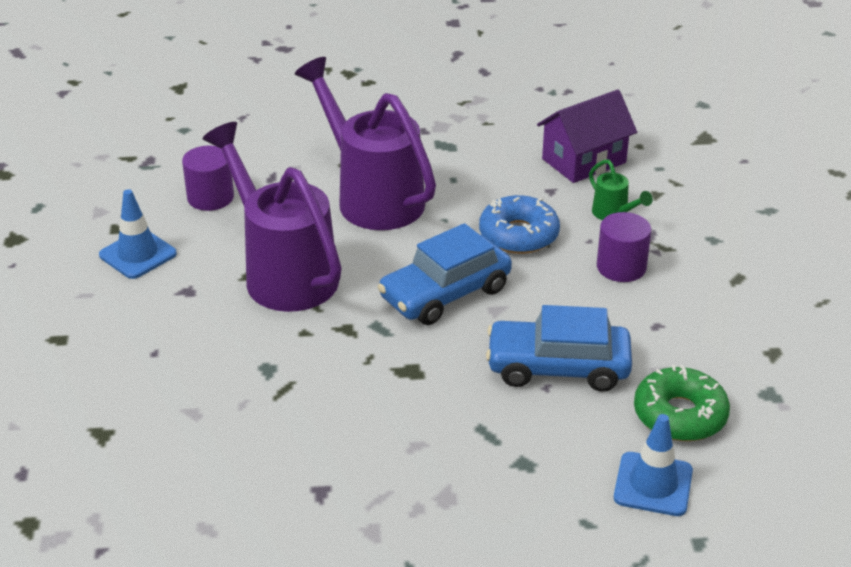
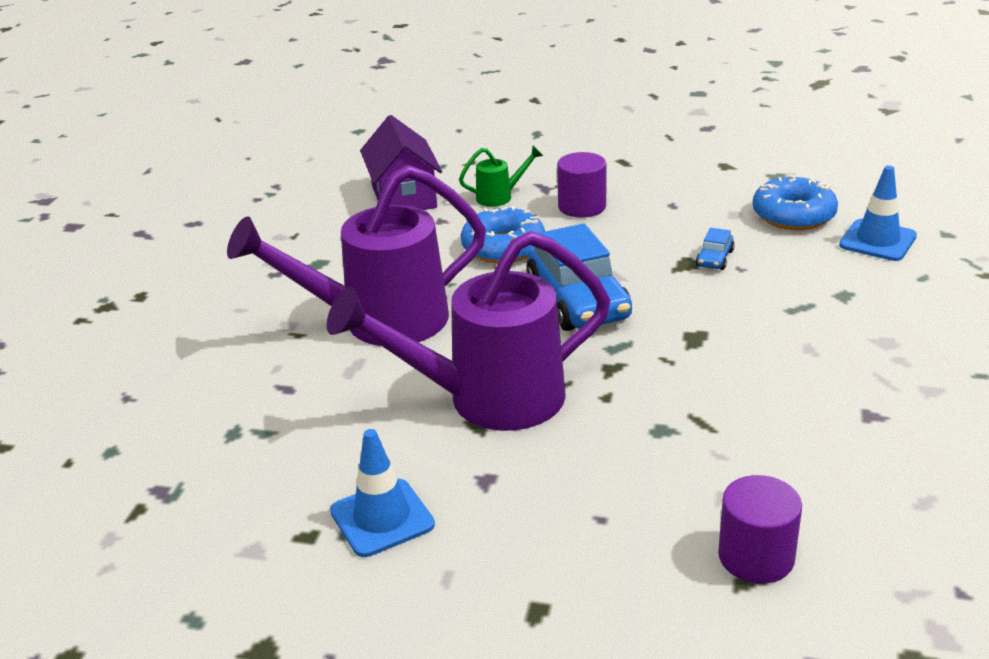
camera: 70 degrees left, 5 degrees down
(210, 197) = (294, 442): purple cylinder -> purple cylinder (756, 557)
(558, 367) = (714, 258): blue car -> blue car, size x0.43
(679, 415) = (793, 215): green donut -> blue donut

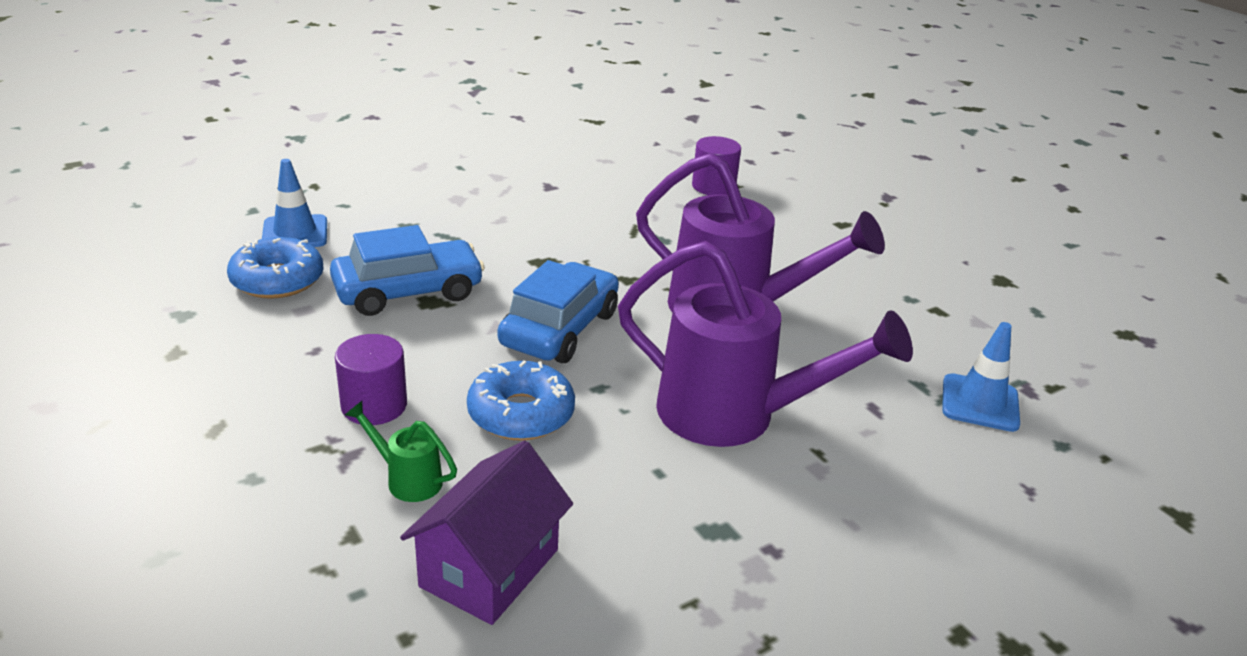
camera: 140 degrees left, 0 degrees up
(382, 518) = (882, 293): blue traffic cone -> blue traffic cone (980, 403)
(714, 258) = (408, 291): blue car -> blue car, size x2.34

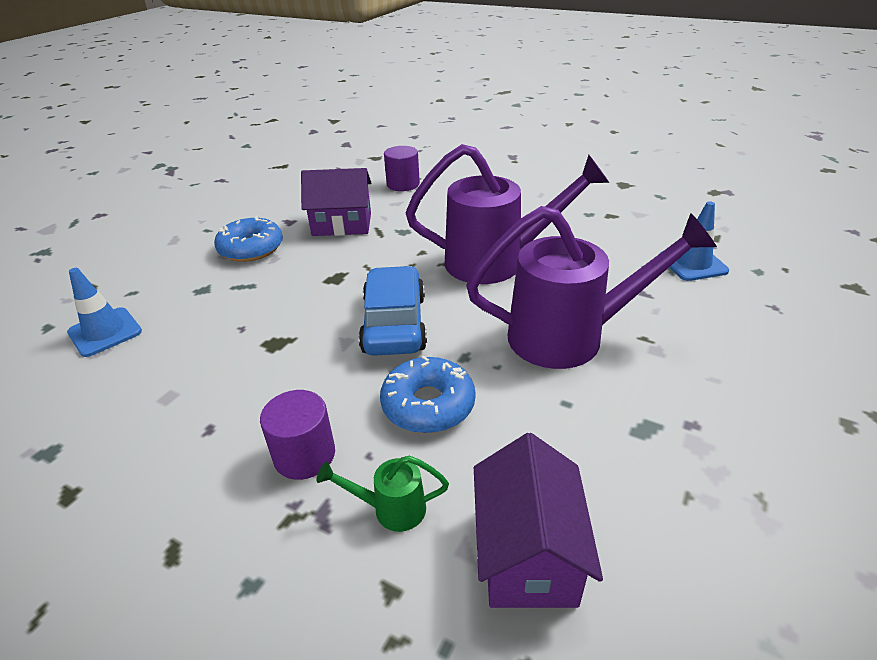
camera: 25 degrees left, 5 degrees up
(277, 280) = (121, 380): blue donut -> blue donut (251, 248)
(408, 291) = (249, 343): blue car -> none
(601, 209) = (342, 224): none -> purple house

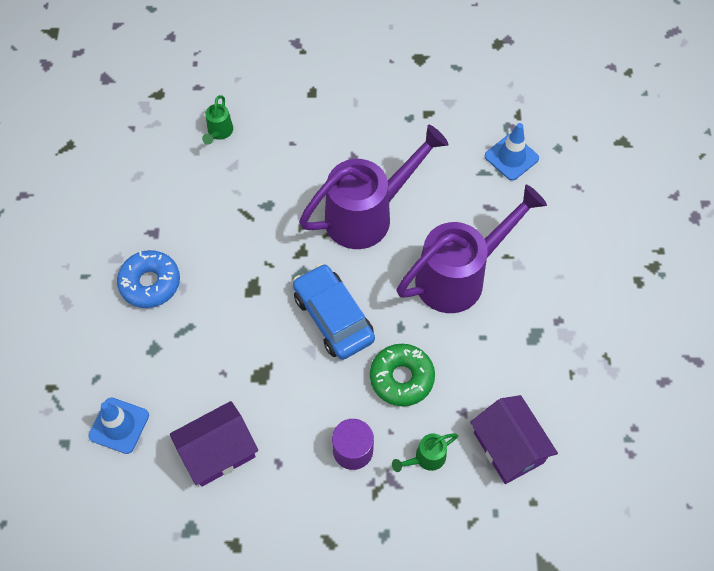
camera: 30 degrees left, 25 degrees up
(342, 224) = (206, 217): purple house -> purple house (218, 452)
(403, 184) = (219, 132): purple cylinder -> green watering can
(428, 405) = (401, 378): blue donut -> green donut

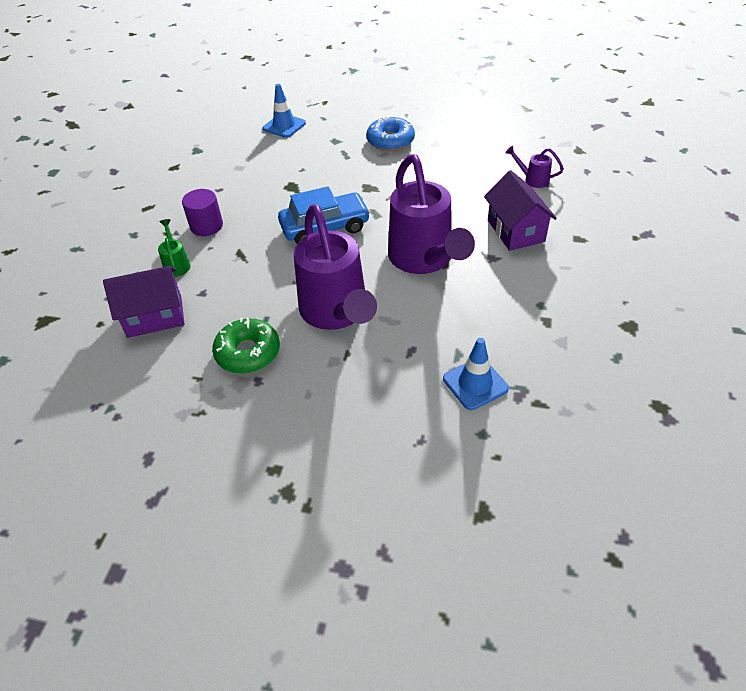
camera: 105 degrees right, 15 degrees down
(218, 452) = (242, 164): purple house -> purple house (515, 231)
(219, 132) = (533, 180): green watering can -> purple watering can
(401, 378) = (252, 260): green donut -> green donut (248, 352)

